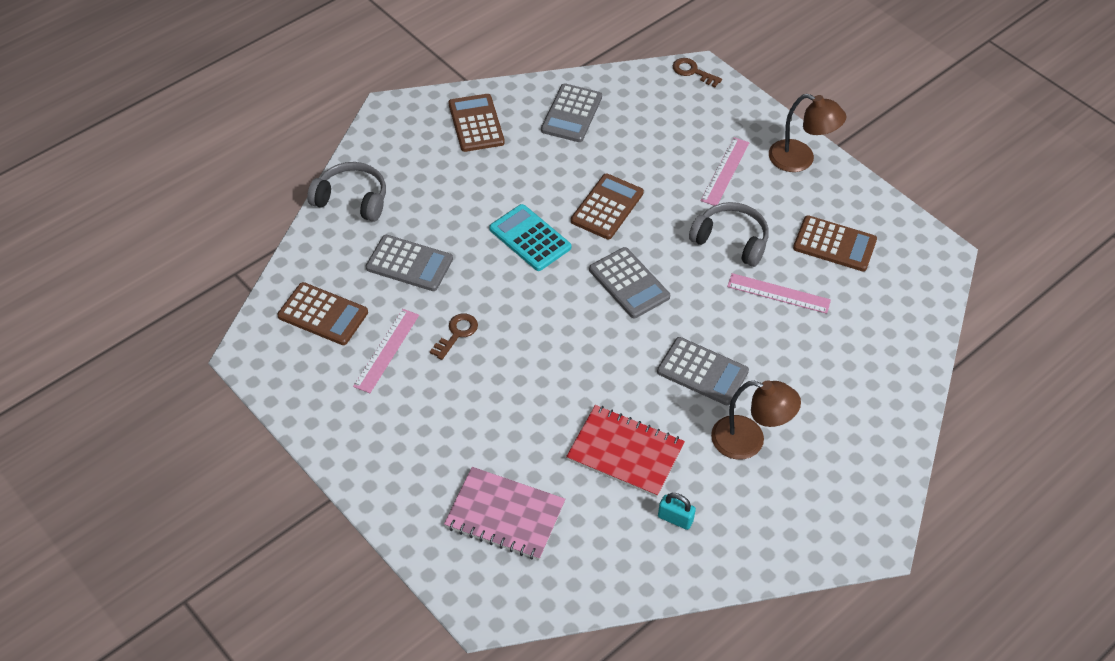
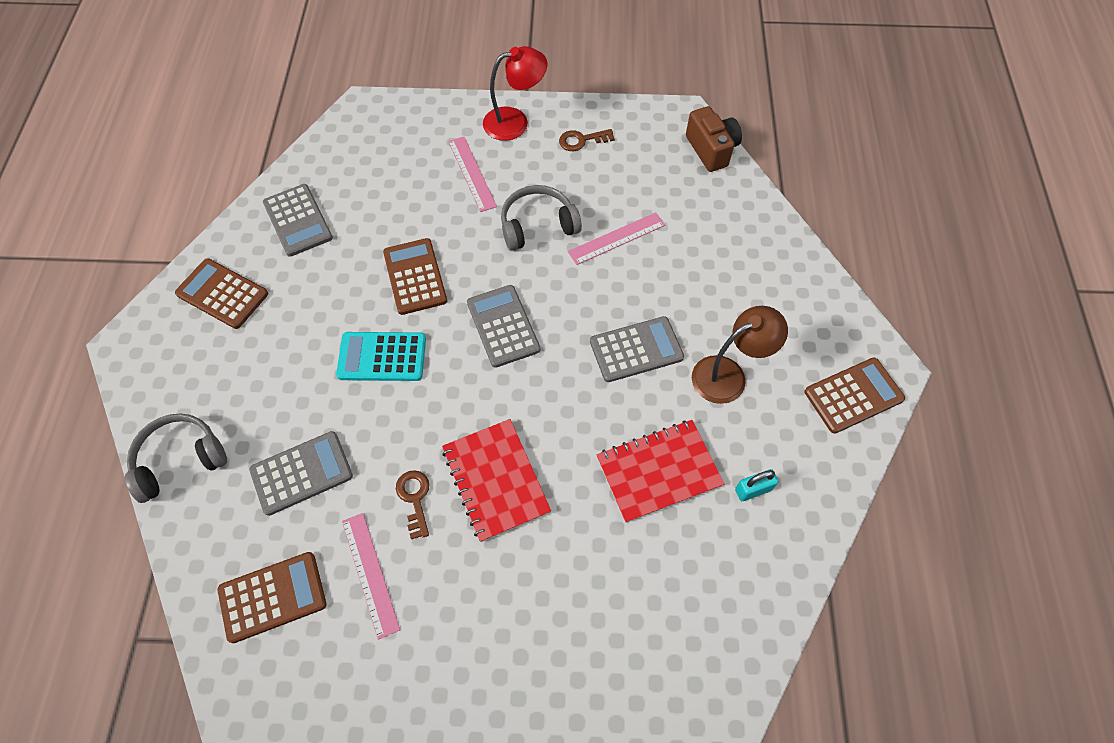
camera: 45 degrees left, 10 degrees up
(505, 515) = (634, 623): pink notebook -> none
(516, 366) = (496, 480): none -> red notebook
(629, 283) = (503, 326): grey calculator -> grey calculator turned 120 degrees counterclockwise
(692, 72) = (358, 112): brown key -> brown key (581, 140)
(800, 160) = (515, 121): brown lamp -> red lamp
(834, 244) = (610, 168): brown calculator -> brown calculator (853, 395)
(934, 292) = (711, 149): none -> brown camera

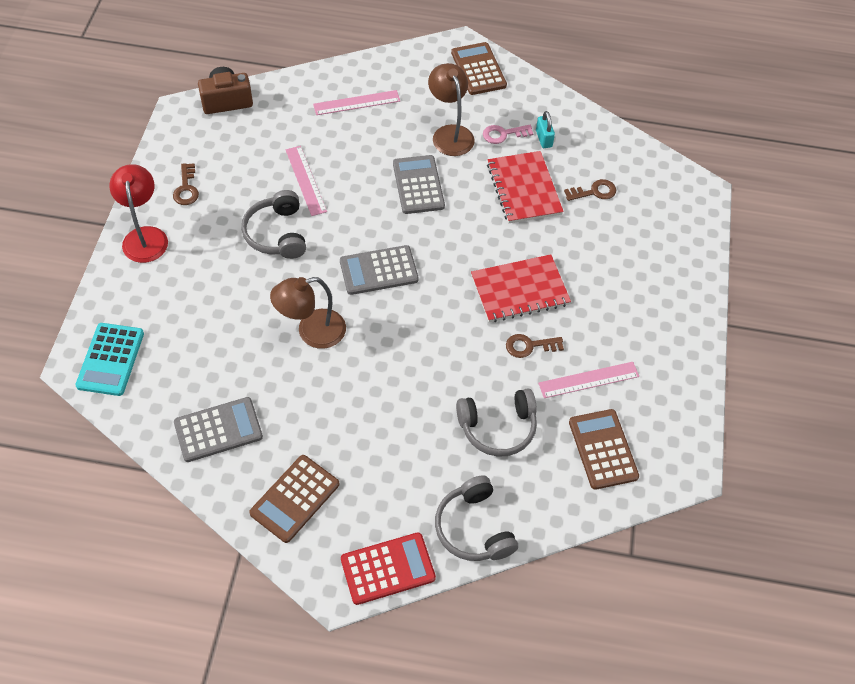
camera: 85 degrees left, 5 degrees down
(141, 384) = (388, 569): none -> red calculator
(301, 473) = (498, 428): grey calculator -> grey headphones
(382, 357) = (393, 362): turquoise calculator -> turquoise calculator (110, 359)
(415, 276) = (312, 332): brown calculator -> brown lamp
(472, 173) = (200, 277): pink ruler -> pink ruler (356, 103)
(675, 564) = (594, 192): none -> brown key
(746, 437) = (503, 134): none -> pink key

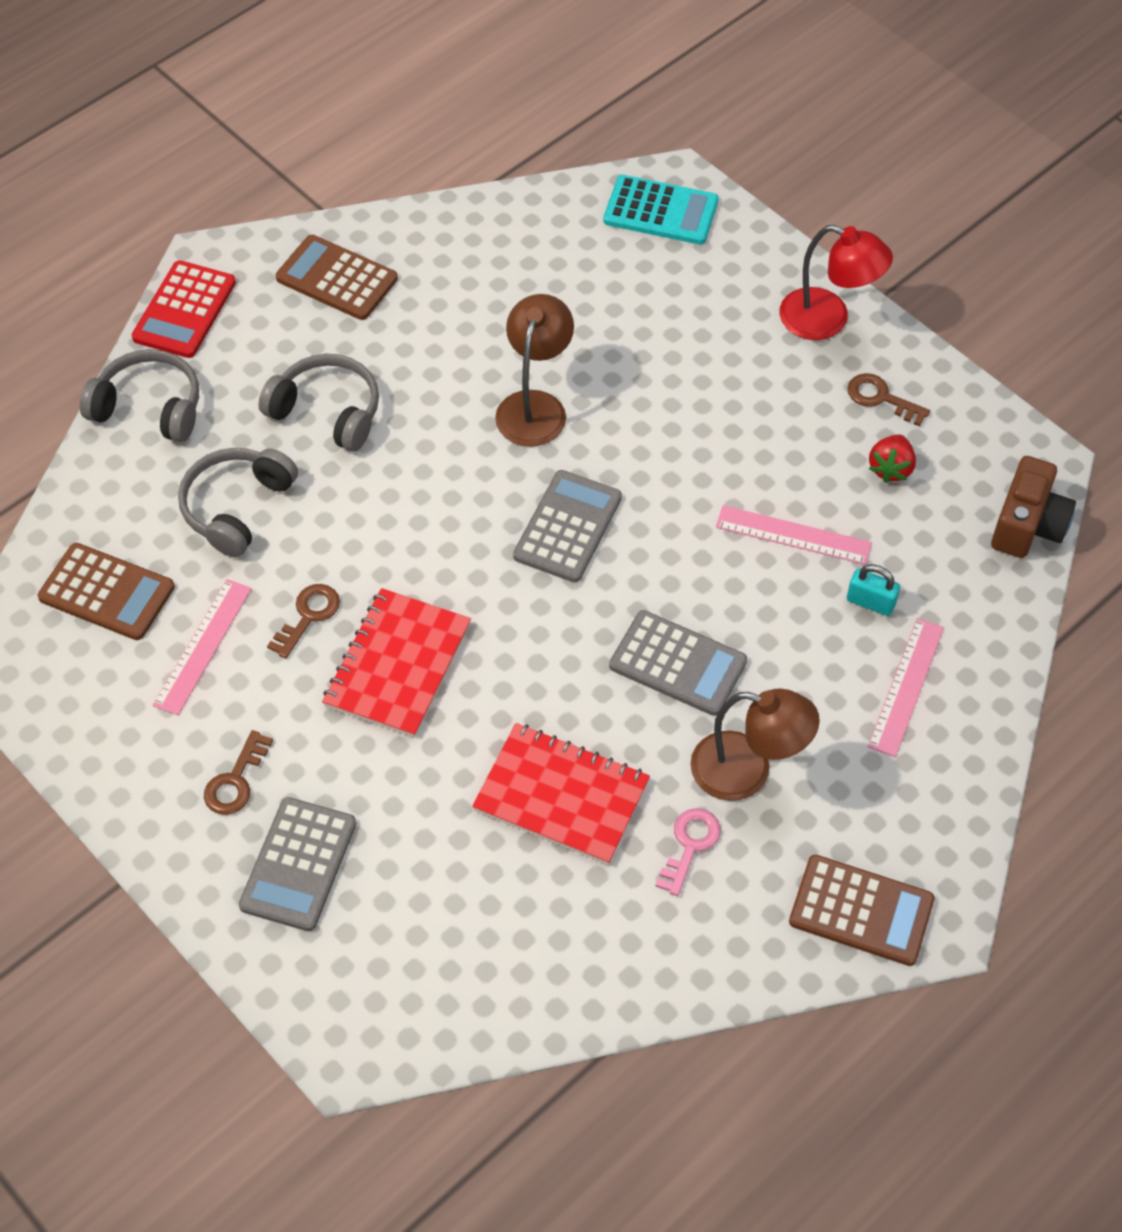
camera: 130 degrees right, 0 degrees up
(110, 359) = (660, 211): turquoise calculator -> turquoise calculator turned 150 degrees clockwise
(218, 430) = (481, 258): grey calculator -> grey calculator (298, 864)
(232, 164) = (890, 468): none -> red strawberry
(277, 234) = (722, 453): grey headphones -> grey headphones (327, 411)
(295, 498) = (337, 278): brown calculator -> brown calculator turned 45 degrees counterclockwise
(543, 139) = (636, 897): turquoise padlock -> turquoise padlock (870, 602)
(594, 192) = (477, 889): brown key -> brown key (235, 781)

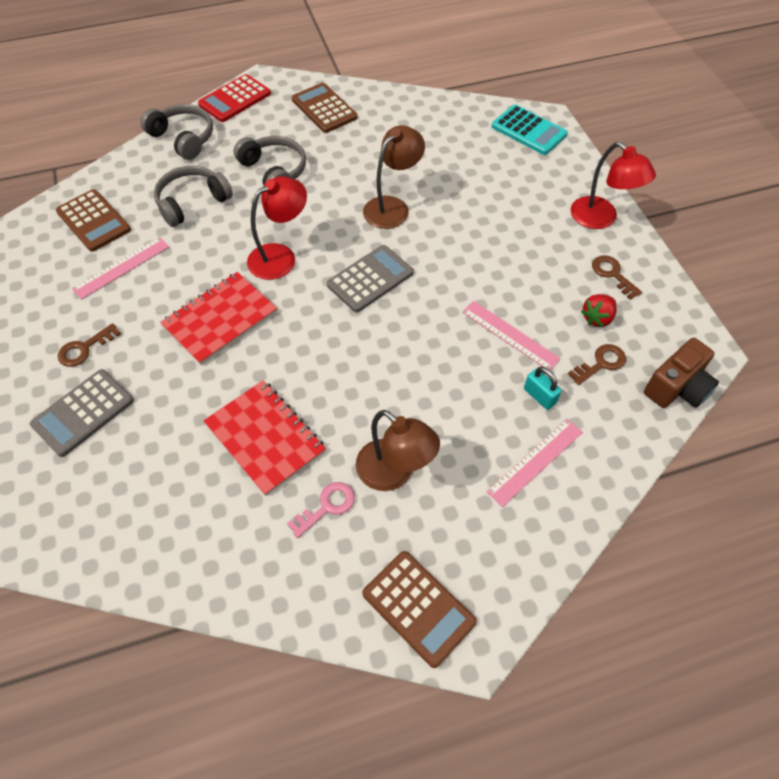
camera: 25 degrees right, 0 degrees up
(308, 616) = (189, 273): brown key -> brown key (601, 363)
(422, 542) = (280, 256): none -> red lamp
(678, 664) = (389, 385): grey calculator -> none

